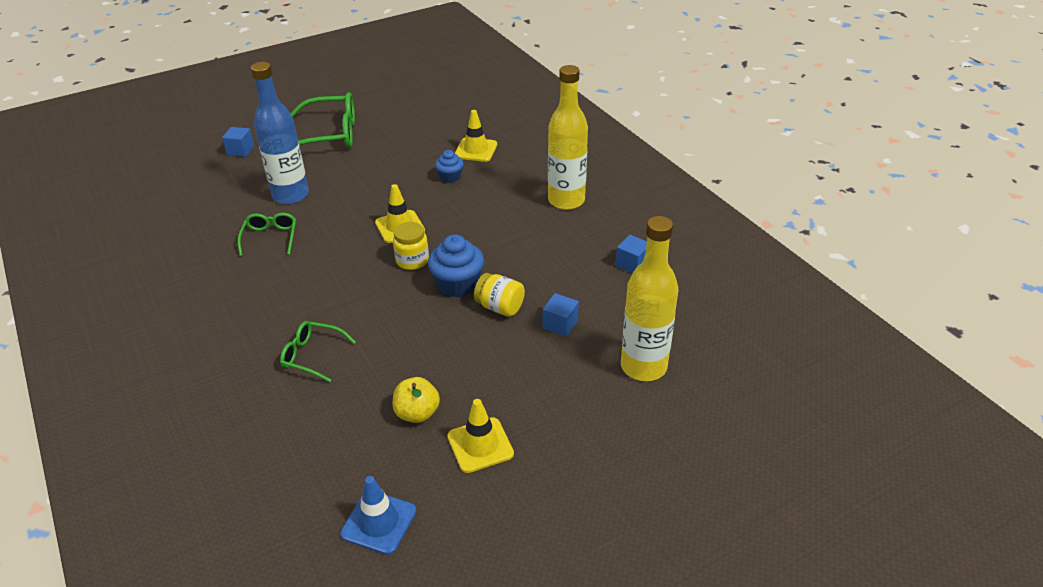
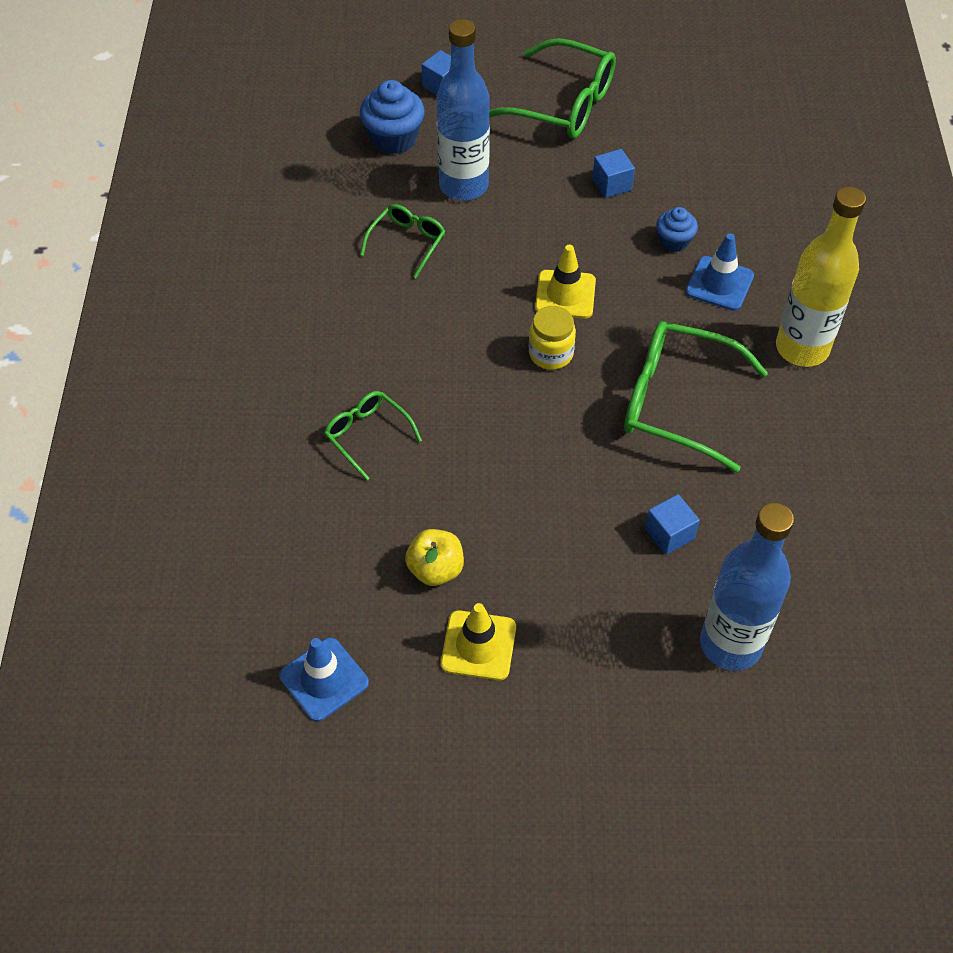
camera: 30 degrees right, 15 degrees up
(457, 284) = (583, 415): blue cupcake -> blue cupcake (394, 138)
(476, 150) = (735, 209): yellow traffic cone -> none
(493, 187) = (719, 284): none -> blue traffic cone
(500, 307) = (613, 473): yellow jar -> none
(512, 255) = (676, 402): none -> green glasses
(632, 264) = (820, 490): blue cube -> blue cube (612, 184)
(643, 367) = (730, 644): yellow bottle -> blue bottle

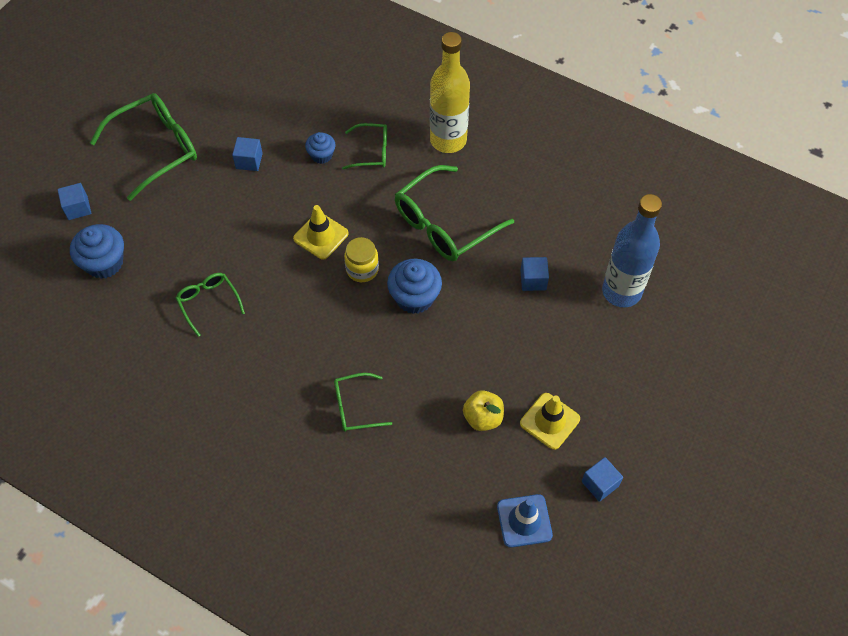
camera: 60 degrees left, 5 degrees up
(426, 744) = (600, 484): none -> blue cube
(463, 186) = (183, 243): blue bottle -> none
(551, 422) = (414, 297): none -> blue cupcake
(719, 284) = (372, 151): blue traffic cone -> green glasses

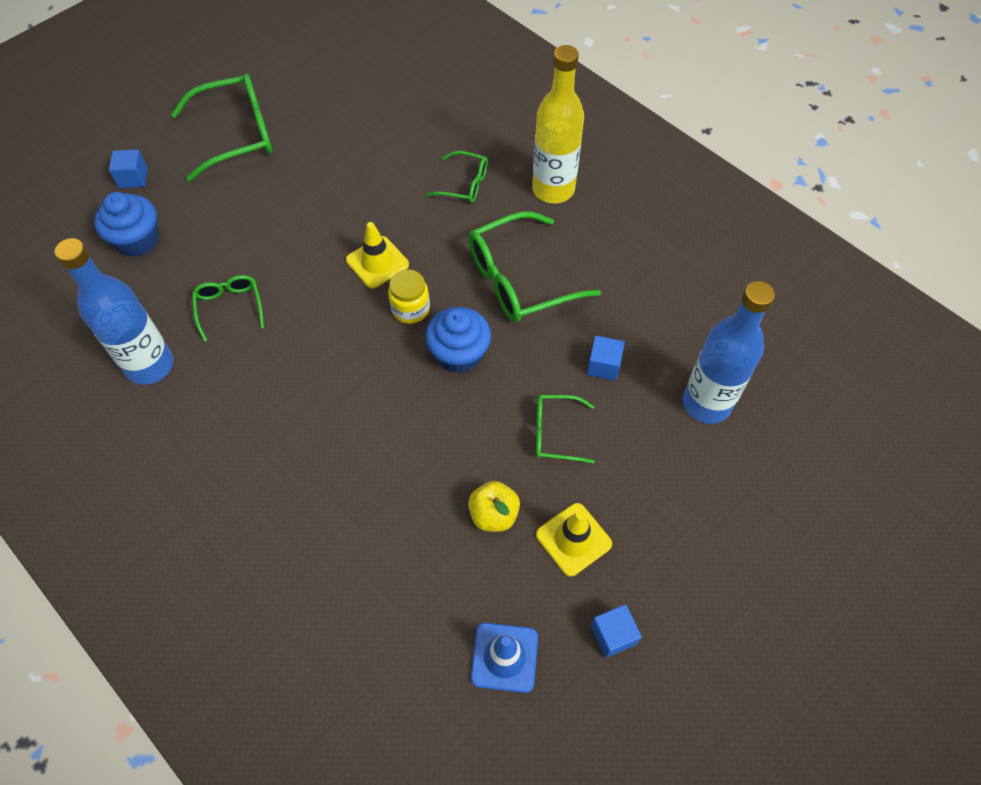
camera: 15 degrees right, 0 degrees up
(159, 367) = (150, 365): none -> blue bottle
(249, 161) = (328, 167): blue cube -> none
(321, 155) = (408, 177): blue cupcake -> none
(355, 407) = (349, 464): green glasses -> green glasses (555, 433)

